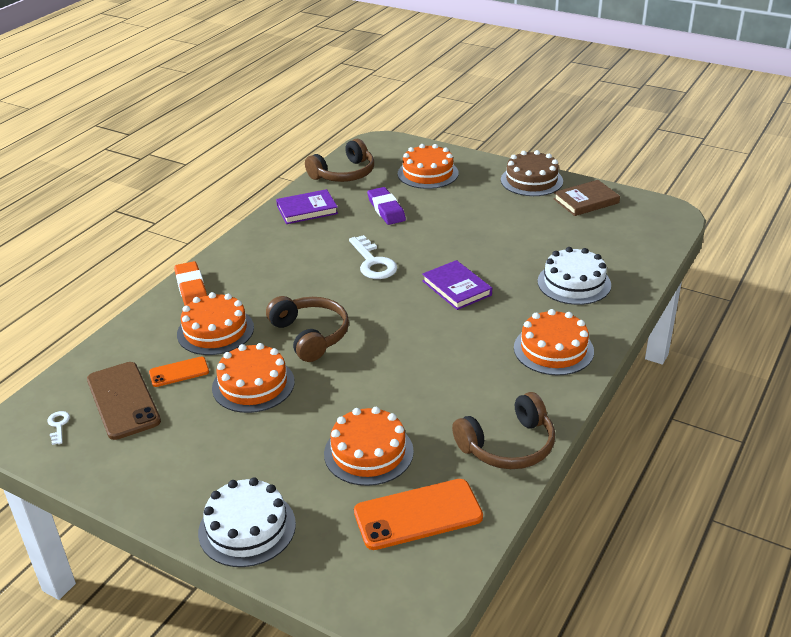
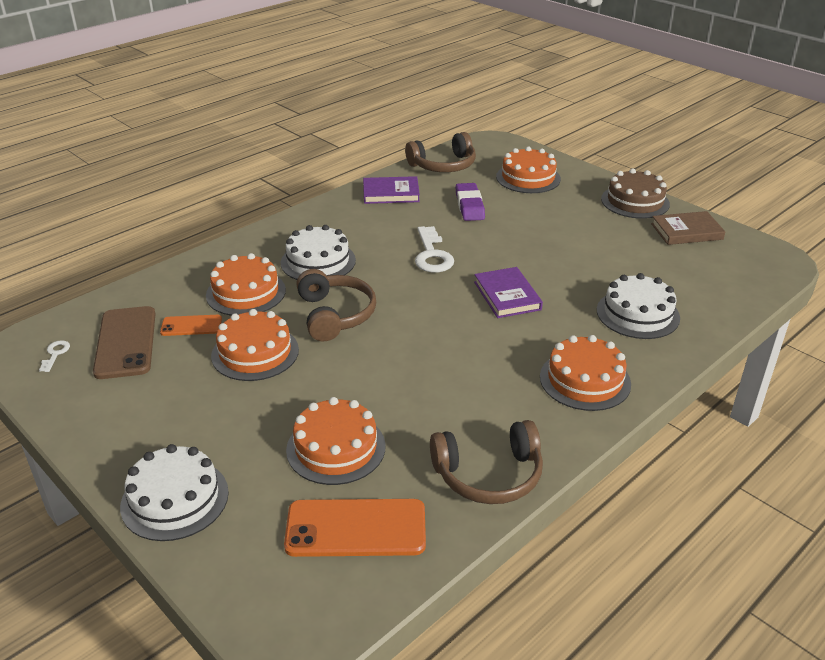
camera: 15 degrees right, 0 degrees up
(191, 288) = (244, 248): orange eraser -> none
(269, 288) = (318, 261): none -> white cake

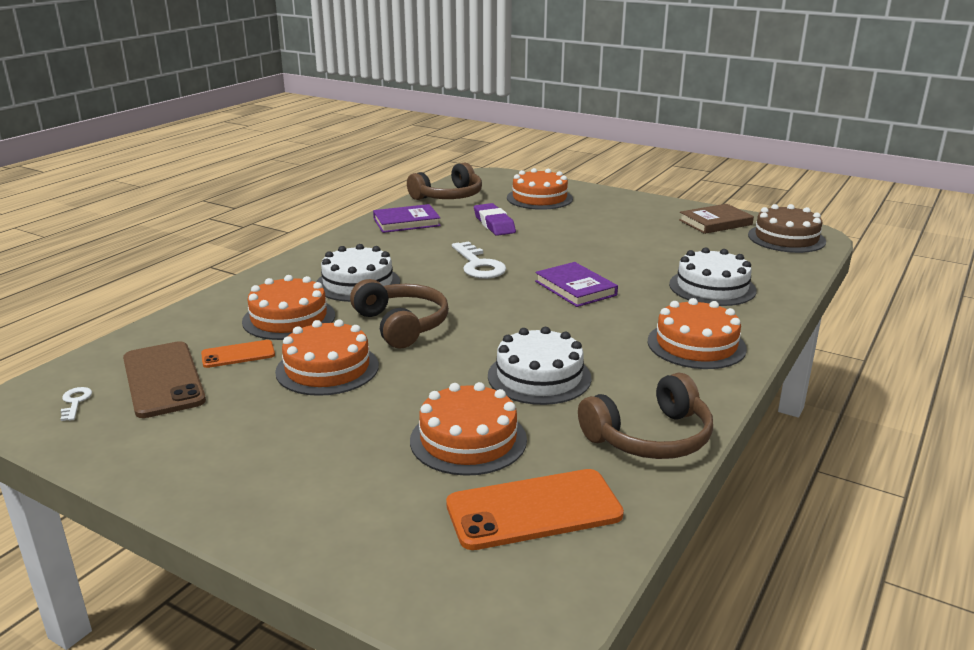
camera: 15 degrees left, 10 degrees down
(175, 499) = (298, 519): white cake -> white cake (539, 377)
(635, 201) = (653, 206): brown cake -> brown cake (786, 238)

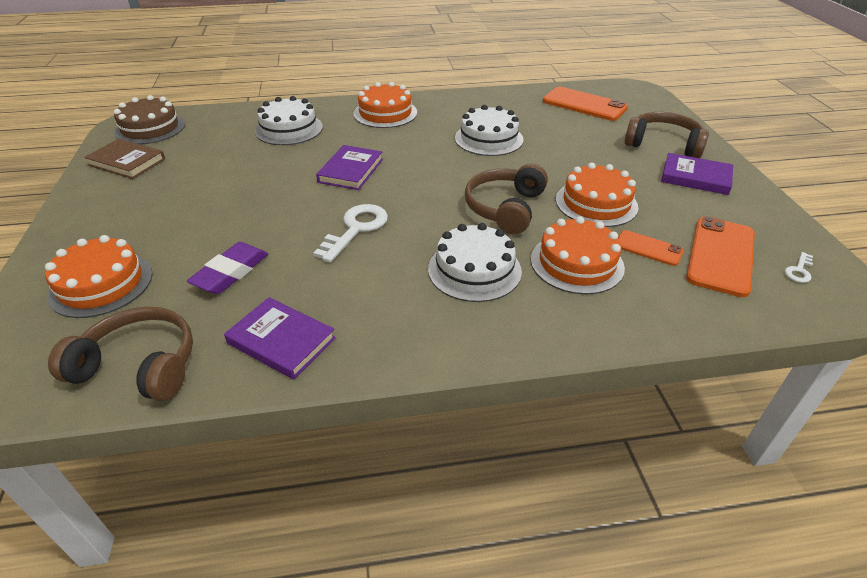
camera: 130 degrees left, 15 degrees up
(163, 379) = (720, 256): brown phone -> orange phone
(242, 458) = (695, 177): none -> purple book
(468, 440) = (571, 133): orange cake -> none
(650, 437) = (495, 100): brown headphones -> brown headphones (663, 144)

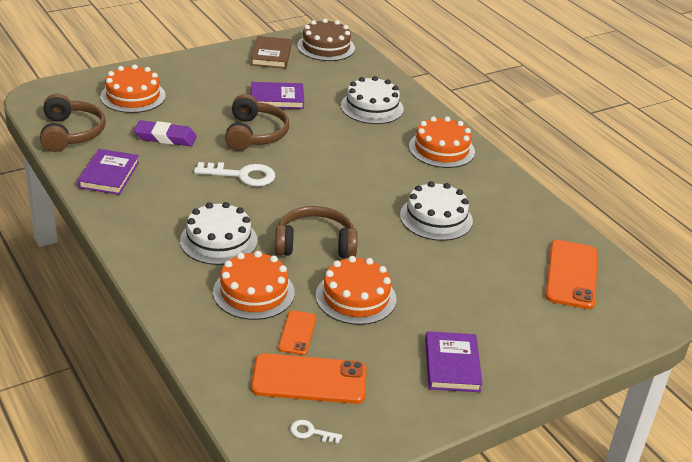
camera: 65 degrees right, 5 degrees down
(350, 171) = (324, 154): purple book -> purple book (277, 98)
(663, 144) = (514, 340): brown headphones -> brown headphones (254, 134)

